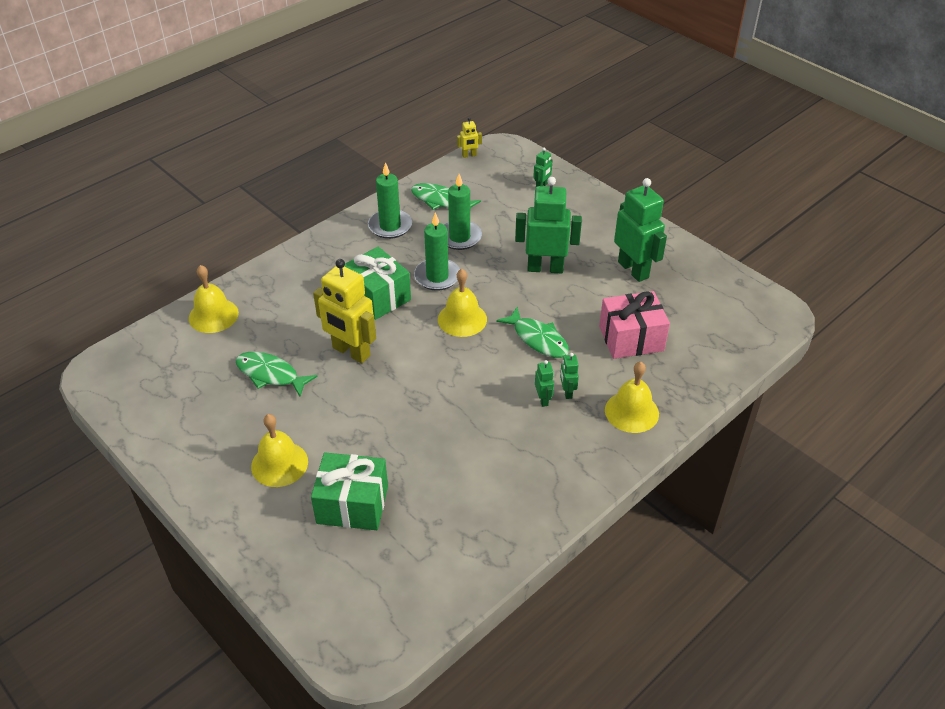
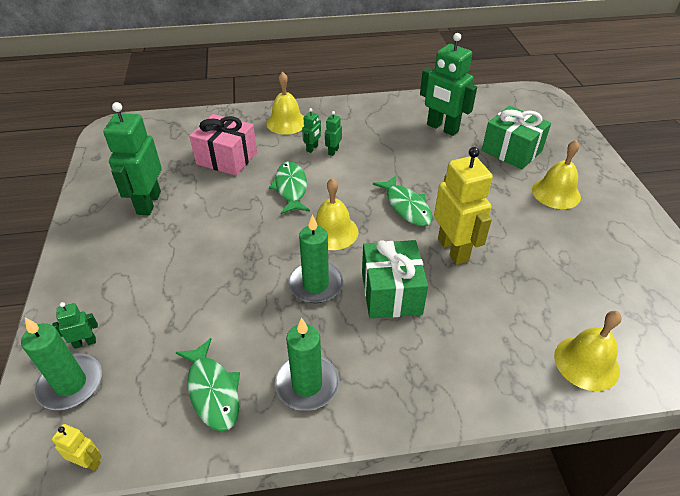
camera: 145 degrees left, 0 degrees up
(270, 374) = (540, 263): green fish -> green fish (406, 206)
(459, 237) = (248, 321): green candle -> green candle (71, 384)
(545, 268) = (212, 241): green robot -> green robot (442, 128)

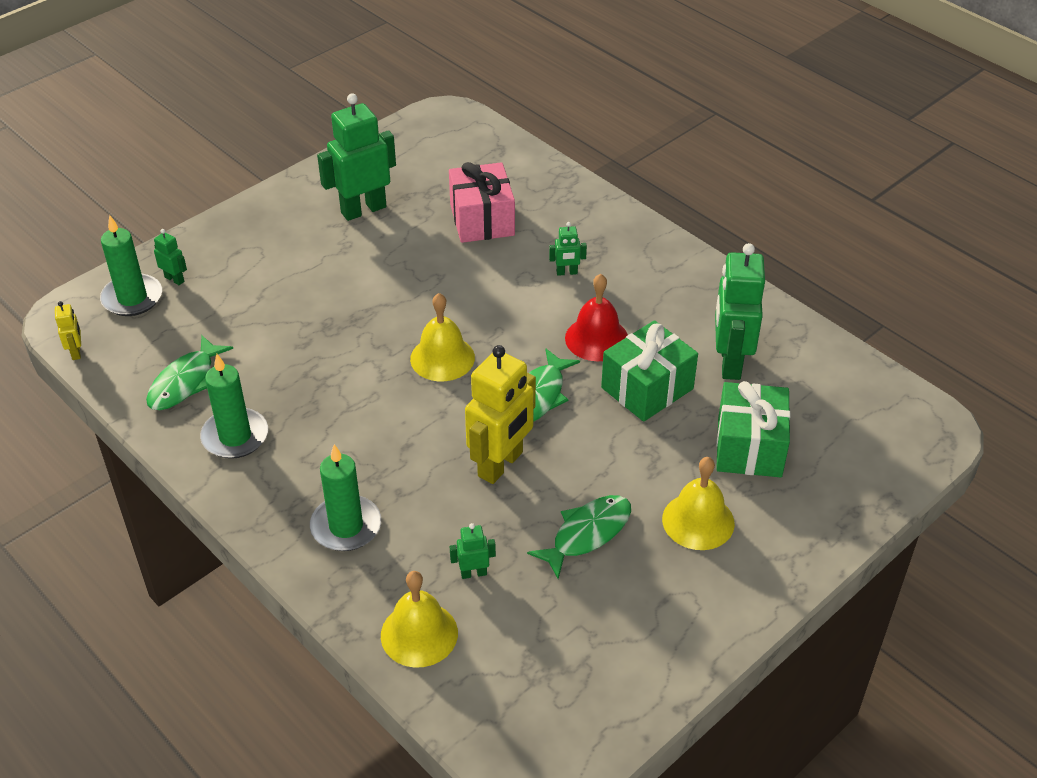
camera: 55 degrees right, 0 degrees up
(286, 122) = (593, 227): yellow bell -> none
(291, 188) = (481, 292): green fish -> green fish (587, 534)
(315, 284) = (356, 383): green candle -> green candle (346, 526)
(333, 151) = (579, 291): green robot -> green robot (473, 573)
(379, 162) = (596, 338): none -> red bell
(391, 293) = (392, 443): green gift -> green gift (647, 388)

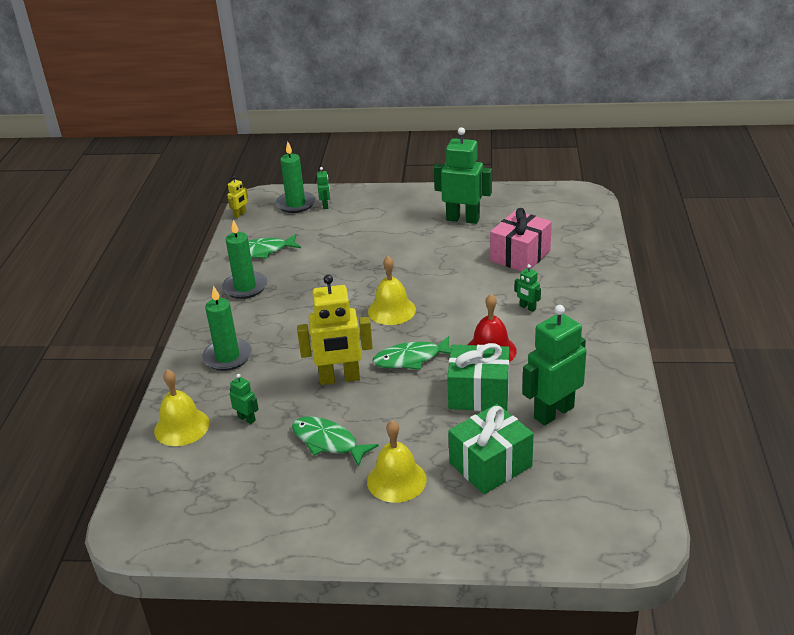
camera: 50 degrees right, 10 degrees down
(587, 534) = (328, 442): green fish -> green fish turned 150 degrees counterclockwise

